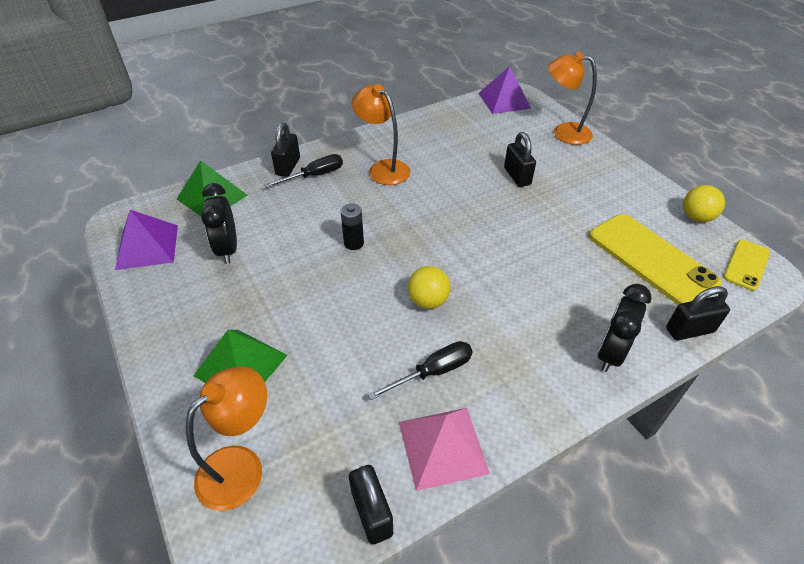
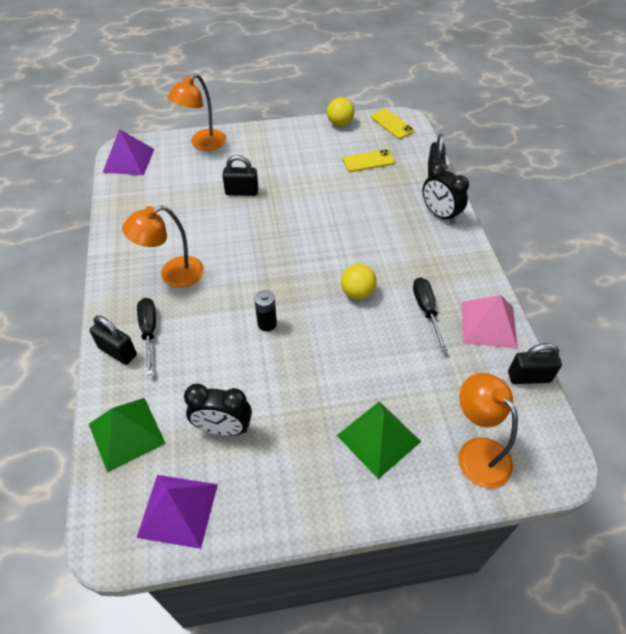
camera: 70 degrees left, 5 degrees up
(651, 259) = (368, 161): yellow phone -> yellow phone, size x0.54

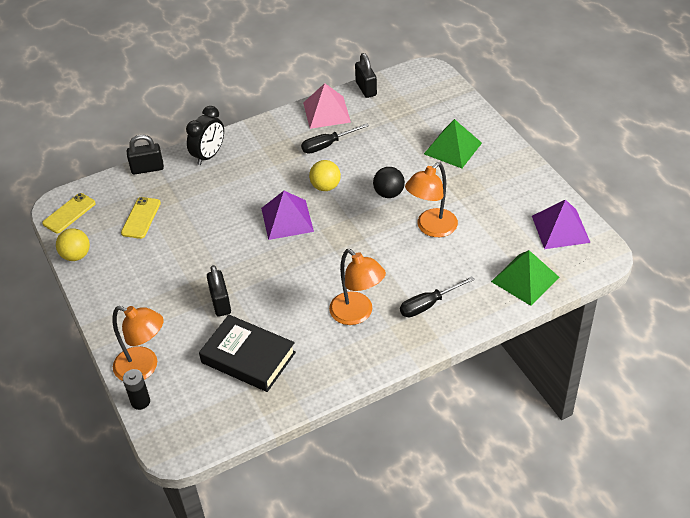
camera: 105 degrees left, 5 degrees down
(118, 351) = (458, 317): black padlock -> none
(129, 160) = (194, 430): purple pyramid -> purple pyramid (287, 219)
(174, 198) = (248, 357): none -> black book
(223, 429) = (490, 226): black clock -> none
(267, 324) = (383, 232): black battery -> black battery (140, 401)
(323, 345) = (389, 193): none -> black ball
(368, 161) = (141, 218): yellow phone -> yellow phone turned 45 degrees clockwise
(477, 452) = (438, 104): orange lamp -> orange lamp (431, 228)

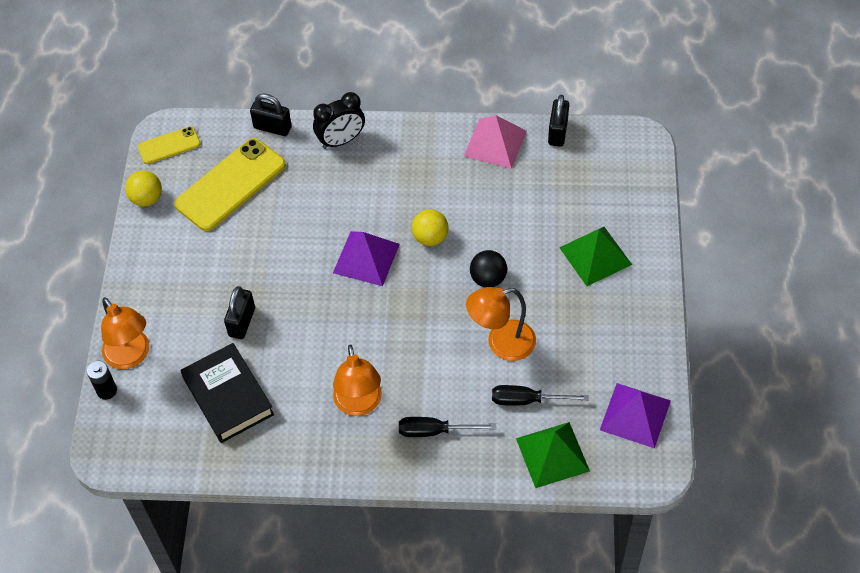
camera: 30 degrees right, 10 degrees up
(141, 218) = (230, 185): yellow phone -> yellow phone, size x1.87
(327, 145) = (467, 186): black screwdriver -> black screwdriver (527, 400)

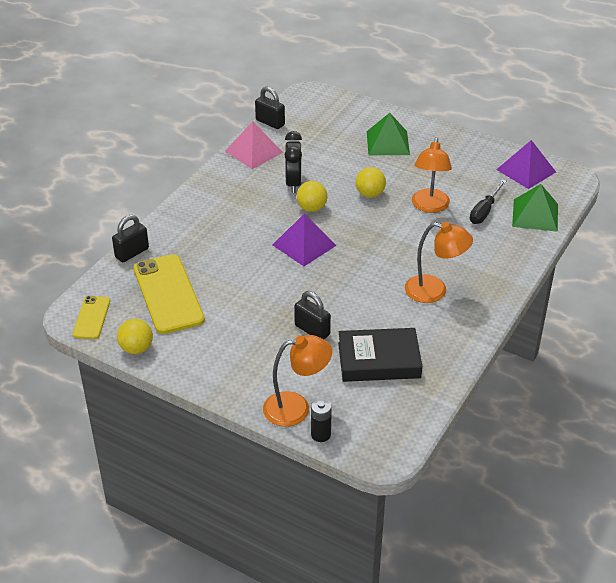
camera: 65 degrees left, 15 degrees down
(341, 141) = (181, 221): black clock -> black clock (293, 183)
(434, 431) = (482, 261): black screwdriver -> none
(488, 279) = (370, 194): black ball -> yellow ball

